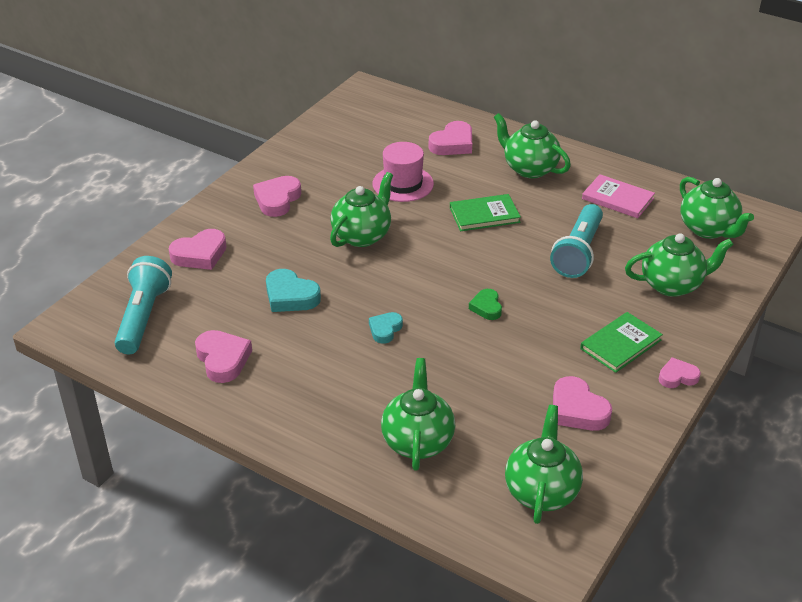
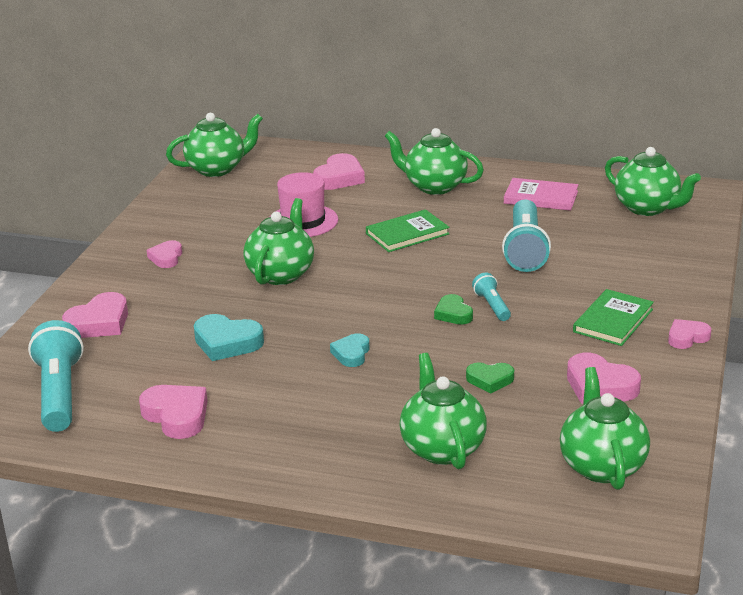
camera: 15 degrees left, 10 degrees down
(277, 200) = (166, 258): pink heart -> pink heart, size x0.63
(487, 382) = (490, 380): none -> green heart
(523, 306) = (492, 306): none -> turquoise flashlight
(672, 285) = (638, 260): green teapot -> green teapot (217, 169)

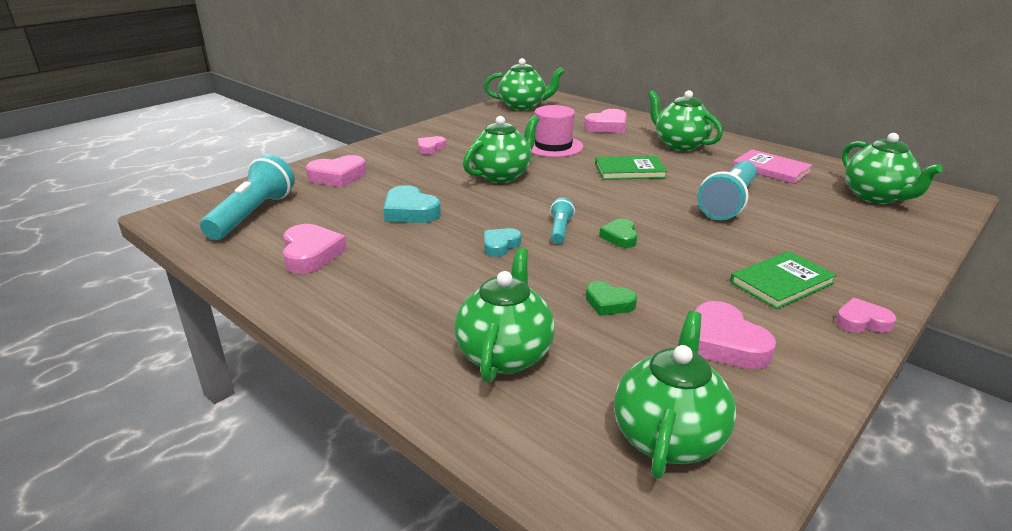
camera: 25 degrees right, 0 degrees up
(492, 306) = (662, 239): turquoise flashlight -> turquoise flashlight (560, 230)

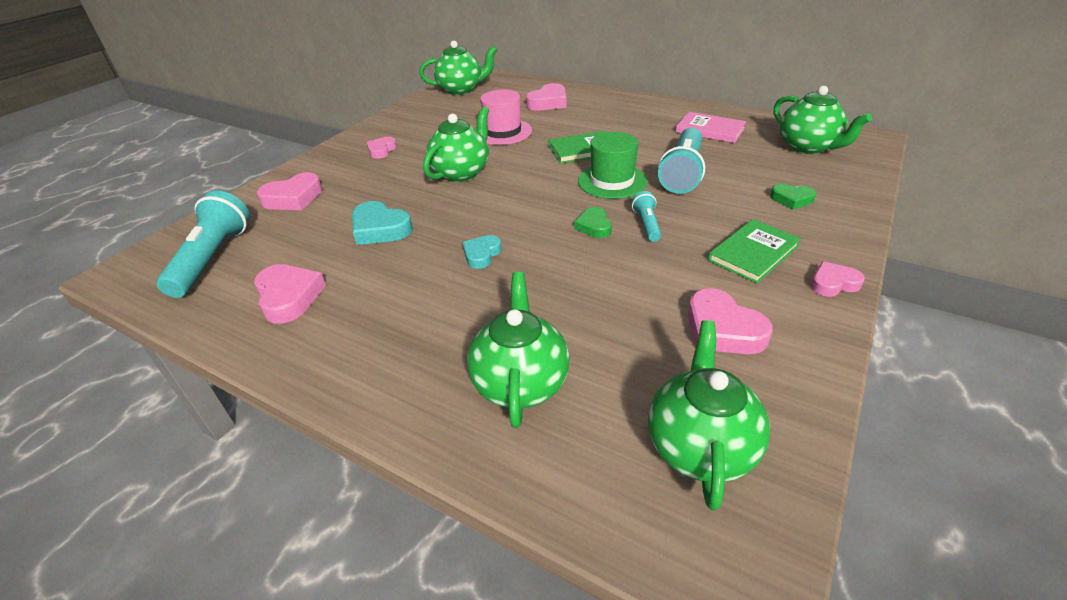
camera: 10 degrees left, 10 degrees up
(560, 230) = (535, 227): turquoise flashlight -> turquoise flashlight (647, 224)
(609, 303) = (604, 303): green heart -> green heart (791, 199)
(651, 201) = (612, 181): none -> green hat
(679, 145) = (621, 114): green teapot -> none

